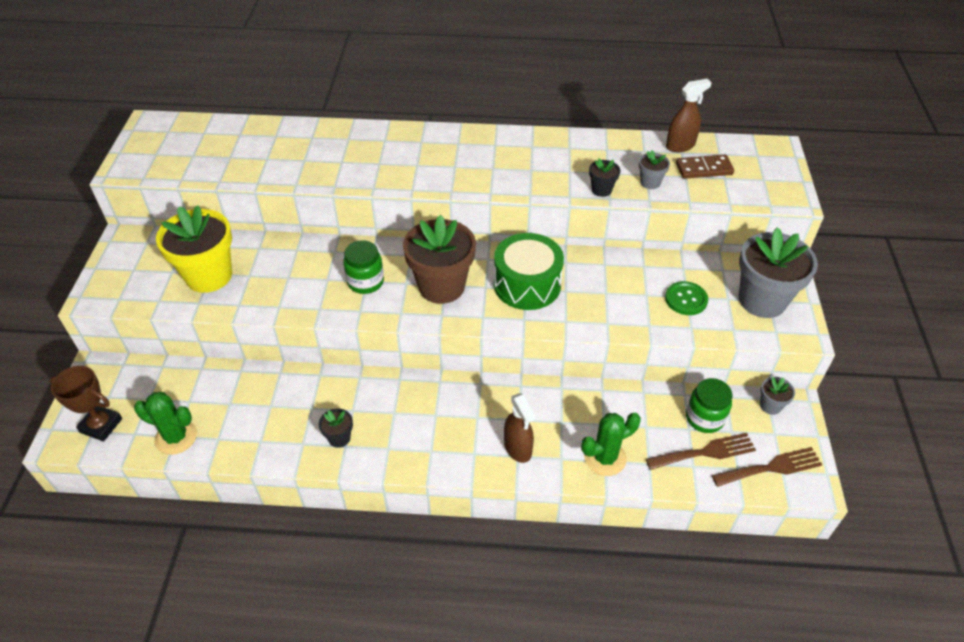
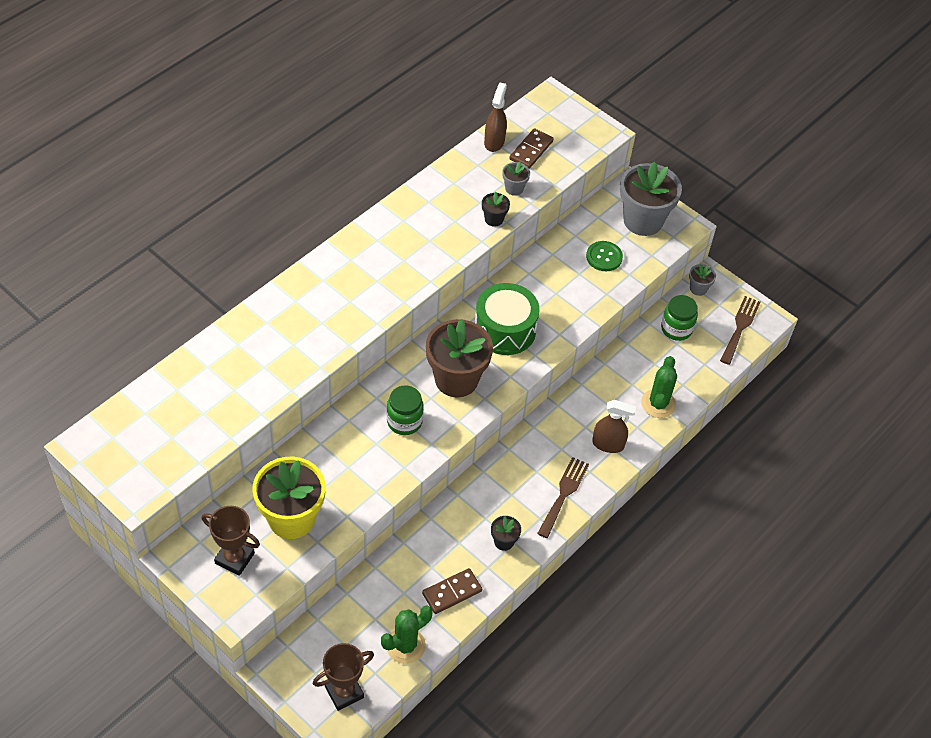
camera: 55 degrees left, 5 degrees up
(145, 268) = (234, 558): none -> brown trophy
(255, 435) = (452, 592): none -> brown domino
(705, 452) = (700, 350): brown fork -> brown fork (563, 494)

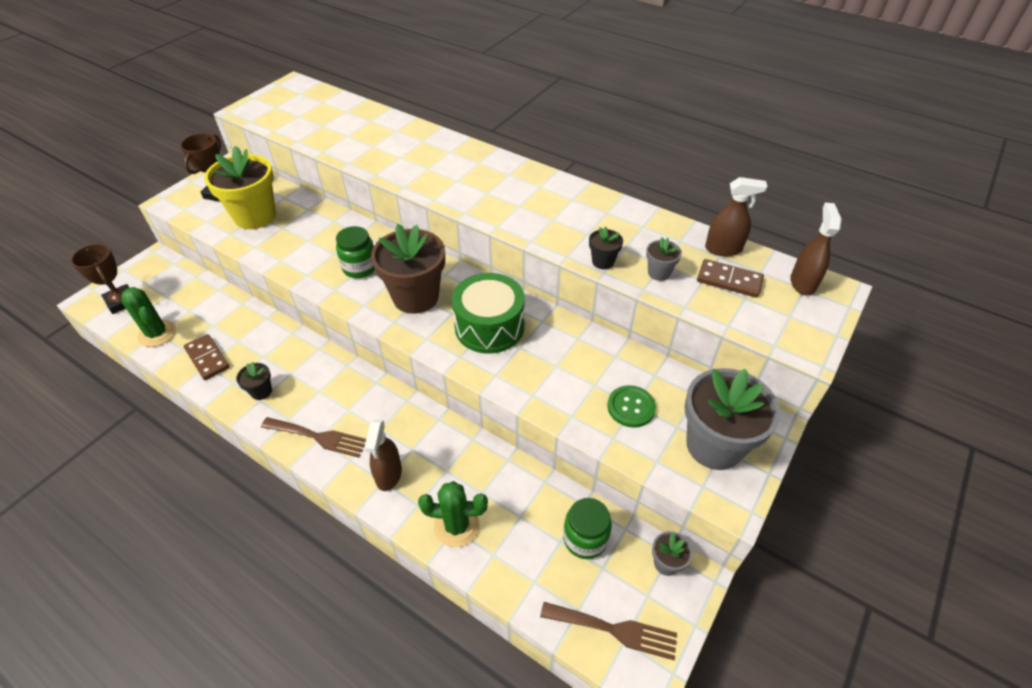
camera: 85 degrees right, 5 degrees down
(541, 111) = (802, 283): none -> brown spray bottle

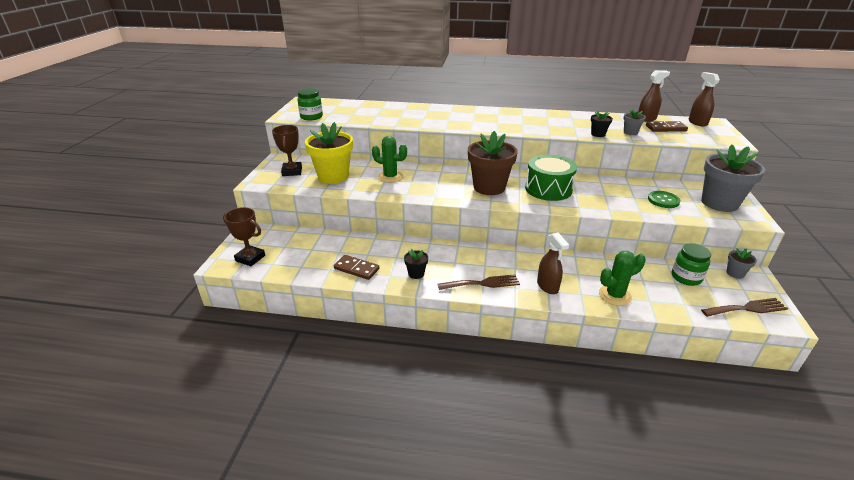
camera: 25 degrees left, 15 degrees down
(157, 334) = (301, 267): green cactus -> green cactus (390, 177)
(360, 268) = (437, 183): green jar -> green jar (311, 117)

